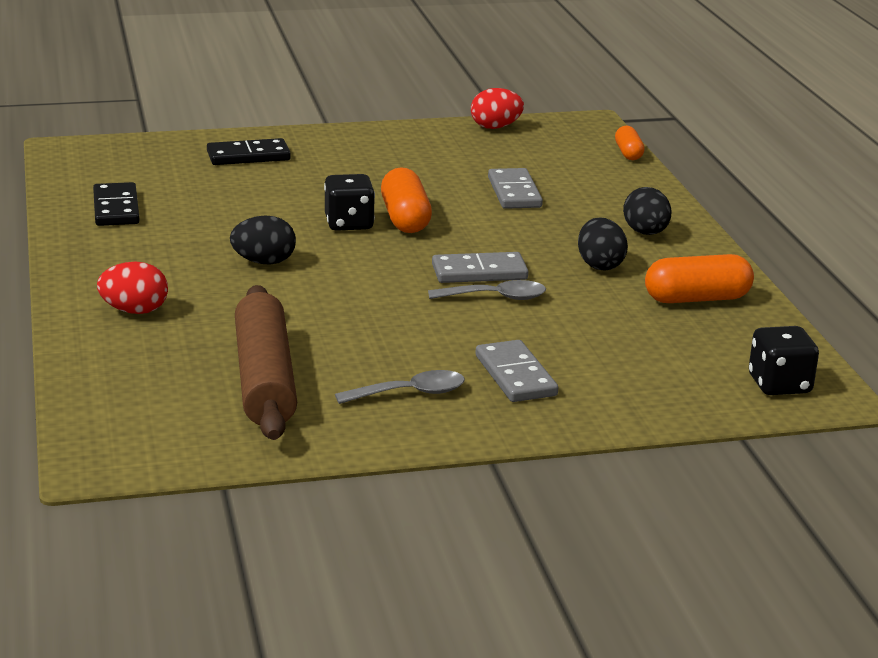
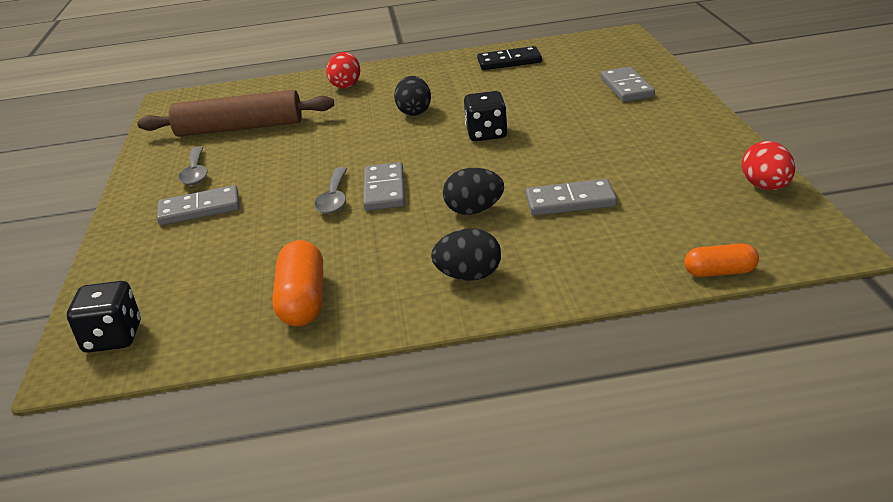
camera: 100 degrees right, 5 degrees up
(248, 156) = (627, 88): black domino -> grey domino
(405, 219) = (498, 155): orange capsule -> none
(600, 265) = (391, 247): black egg -> black egg (474, 211)

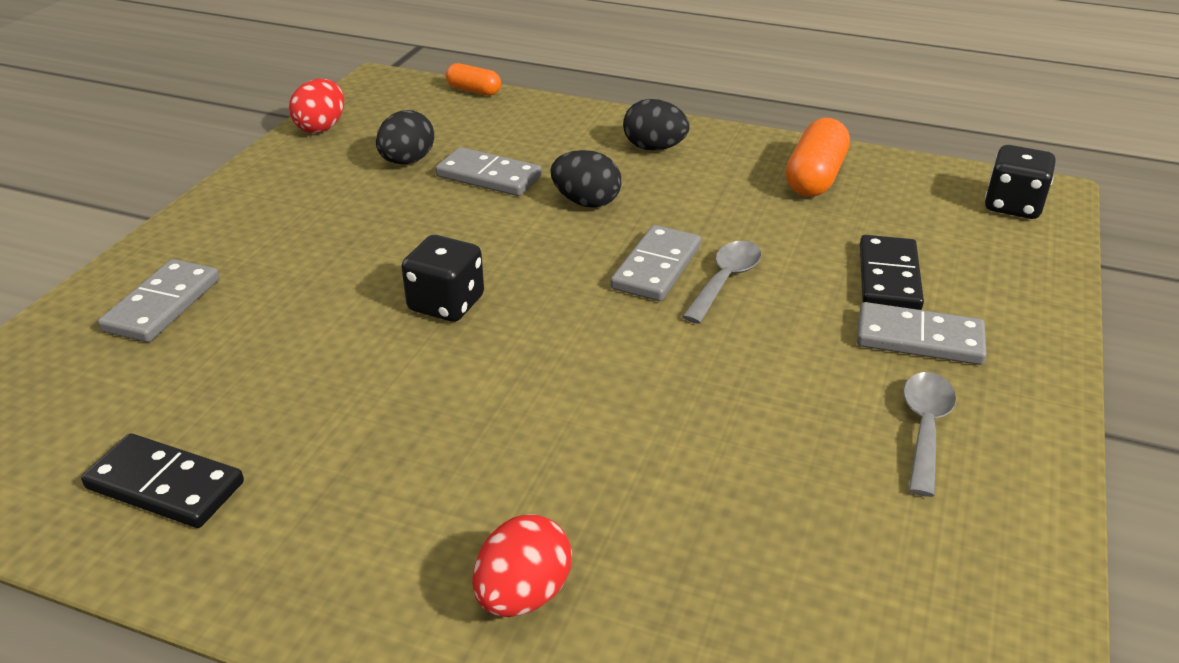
camera: 155 degrees left, 5 degrees up
(222, 238) = (889, 277): none -> black domino
(239, 128) = (822, 538): brown rolling pin -> none
(414, 112) = (484, 410): black egg -> black egg (407, 161)

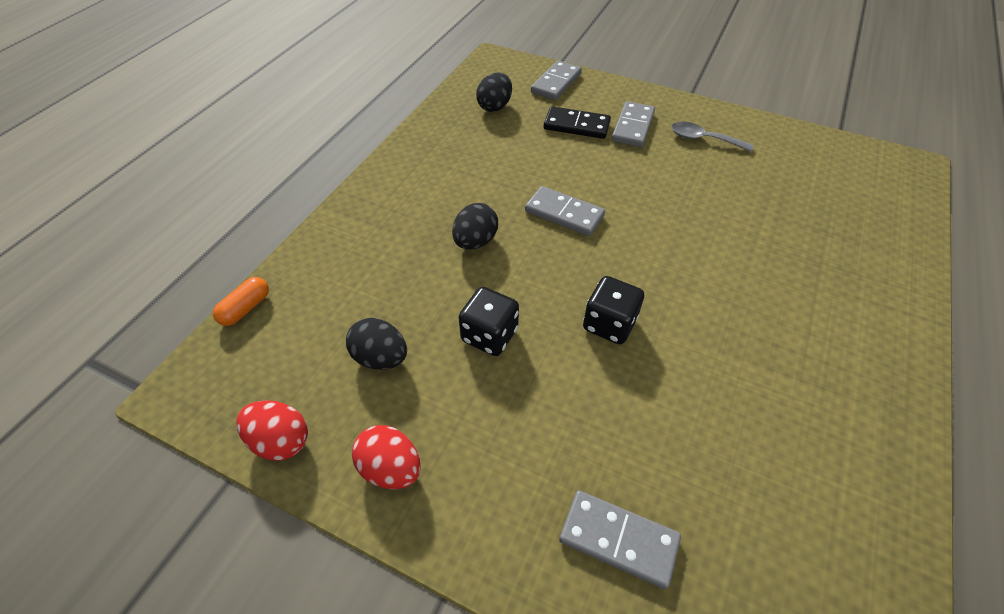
camera: 85 degrees left, 15 degrees up
(165, 485) = (837, 482): black domino -> none
(489, 176) = (423, 298): grey domino -> grey domino (556, 83)
(523, 595) = (859, 288): red egg -> red egg (391, 468)
(654, 148) = (400, 199): black egg -> black egg (495, 106)
(725, 281) = (580, 186): grey spoon -> none
(815, 177) = (461, 132): orange capsule -> none
(1012, 206) = (507, 71): black dice -> black dice (489, 335)

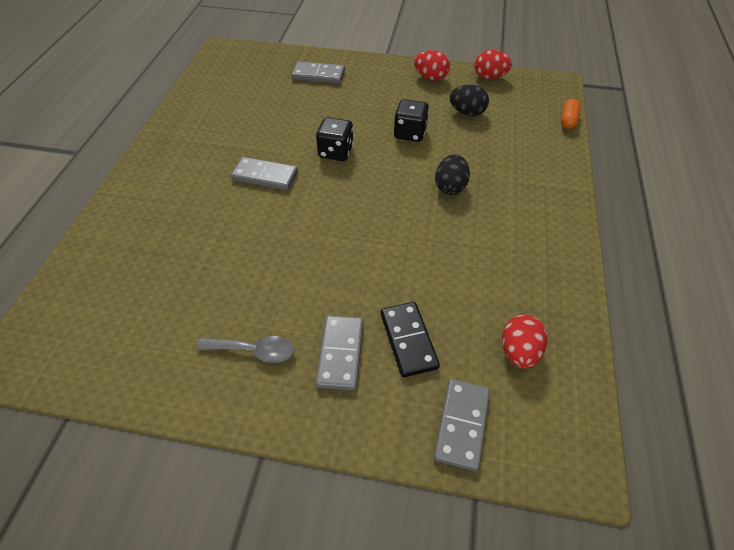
camera: 165 degrees right, 0 degrees up
(495, 106) = (519, 352): black egg -> red egg
(564, 213) = (388, 224): grey domino -> grey domino (265, 176)
(576, 125) = (408, 340): black domino -> black domino turned 75 degrees clockwise

